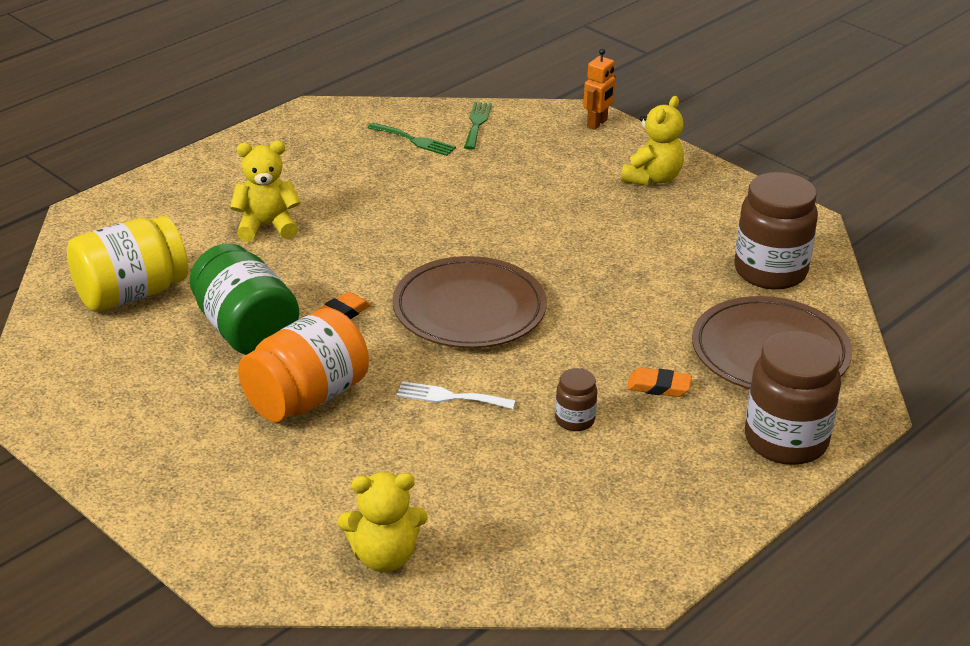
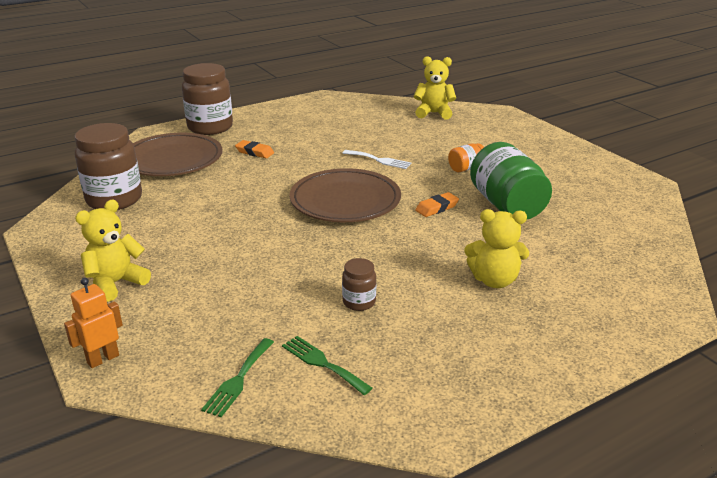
camera: 165 degrees left, 5 degrees down
(130, 294) = (601, 238): yellow jar -> none
(306, 398) = (466, 168): orange jar -> orange jar, size x0.48
(574, 420) = (313, 144): brown jar -> brown jar (359, 302)

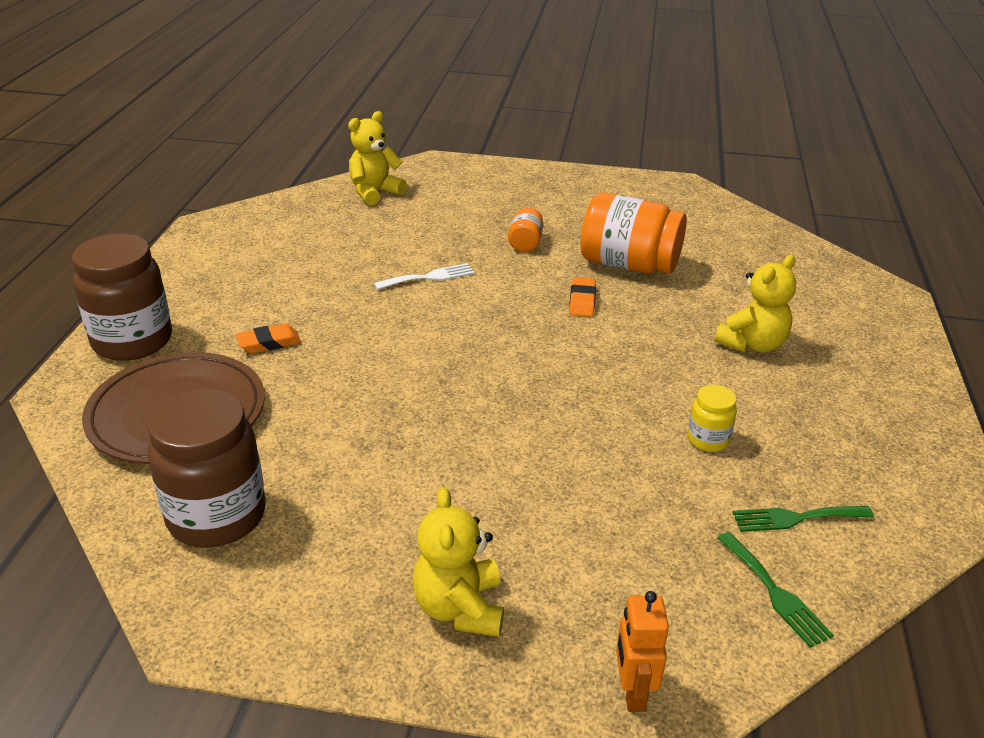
camera: 50 degrees left, 5 degrees up
(345, 200) = (489, 343): brown plate -> none
(359, 302) = (708, 440): brown jar -> yellow jar
(507, 205) = (628, 264): green jar -> orange jar

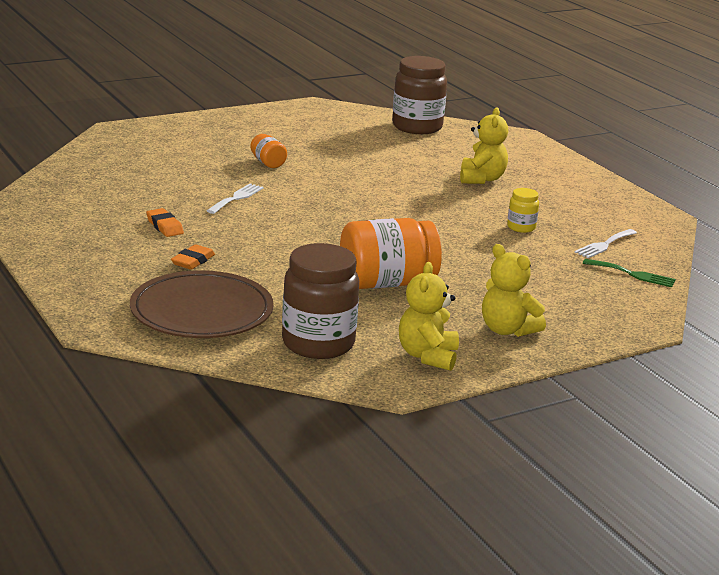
camera: 40 degrees left, 10 degrees down
(132, 341) = (91, 289): brown jar -> brown jar (417, 127)
(374, 192) = (104, 159): yellow teddy bear -> yellow teddy bear (427, 356)
(582, 301) = (355, 184): orange eraser -> orange eraser (164, 226)
(628, 264) = (352, 158): orange jar -> orange jar (386, 283)
(632, 692) = (625, 328): orange robot -> none
(796, 518) = (604, 245): green fork -> white fork

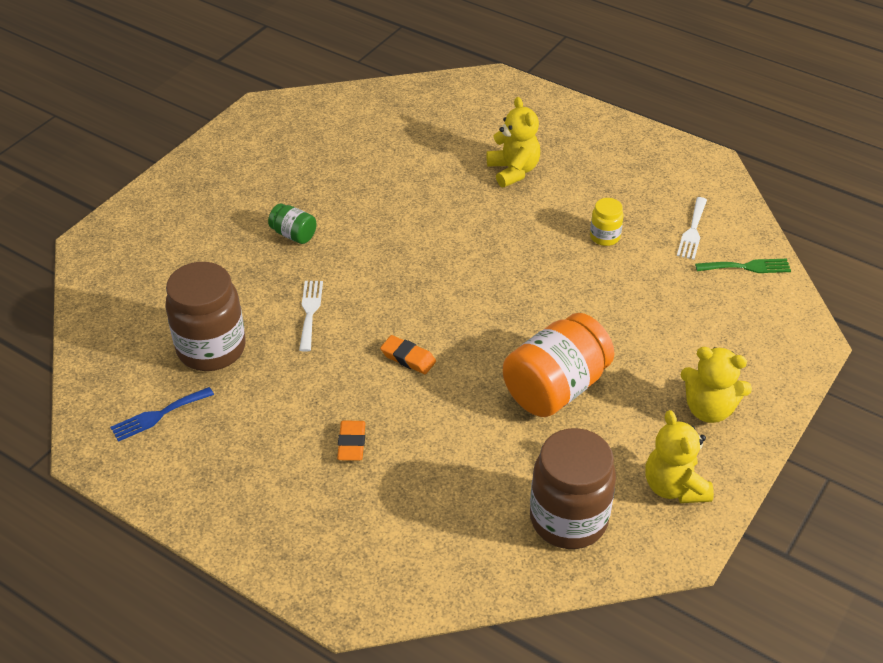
camera: 25 degrees left, 20 degrees up
(70, 210) = (158, 415): none -> blue fork
(164, 226) = (277, 397): orange eraser -> orange eraser (408, 358)
(201, 312) = (425, 525): brown plate -> none
(268, 163) = (293, 235): orange jar -> green jar
(417, 127) = (390, 106): brown jar -> brown jar (211, 348)

